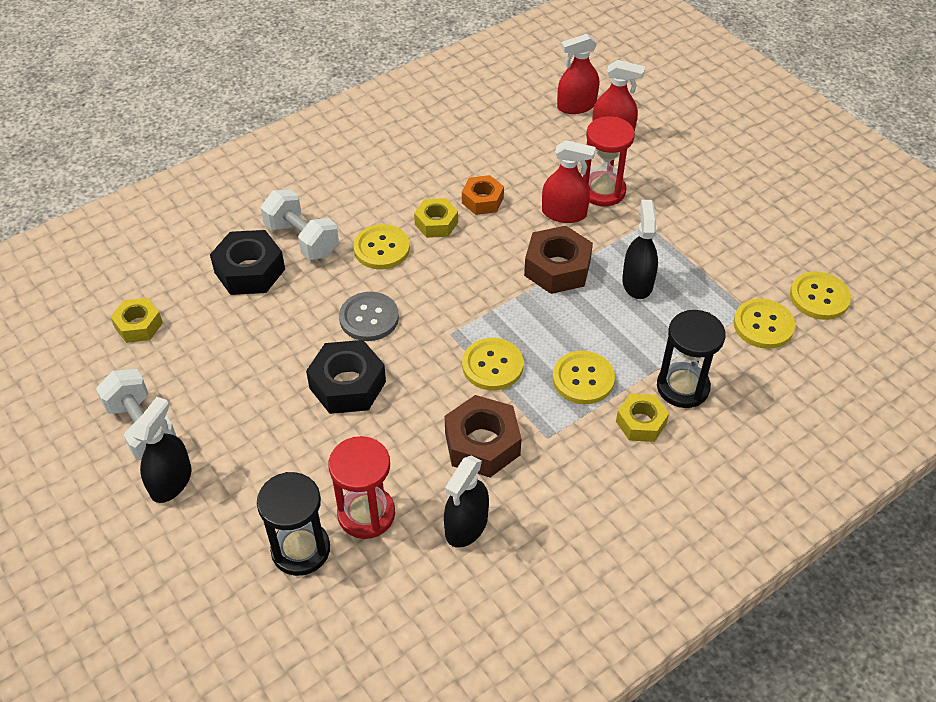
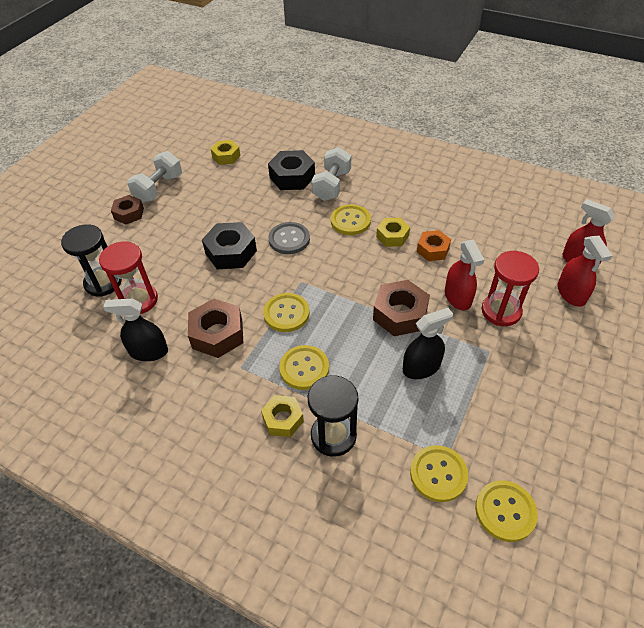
camera: 65 degrees right, 0 degrees up
(171, 481) = (129, 214): black spray bottle -> brown nut

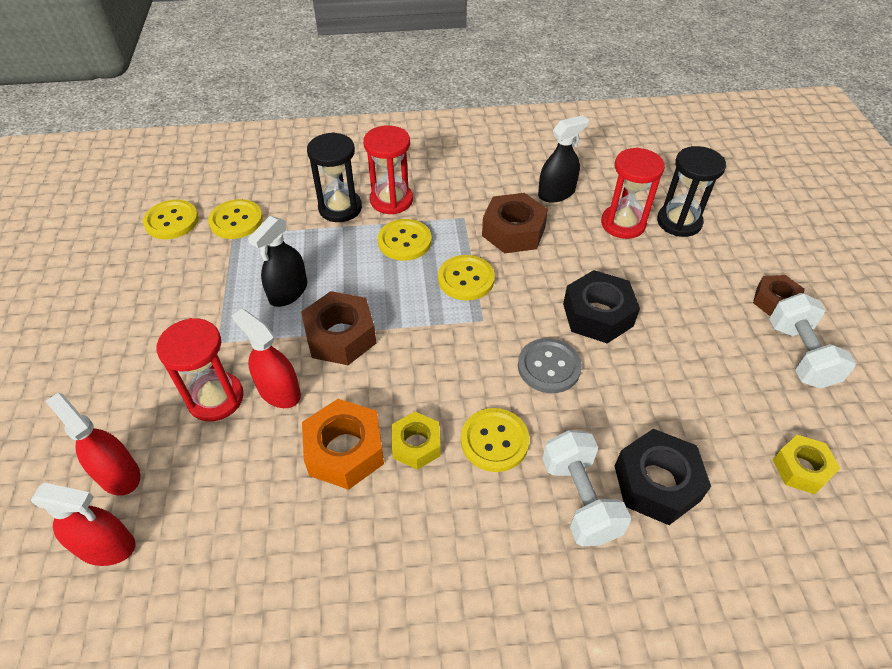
camera: 145 degrees right, 0 degrees up
(283, 419) = (391, 200): yellow nut -> red hourglass
(432, 250) = (345, 451): orange nut -> orange nut, size x1.56

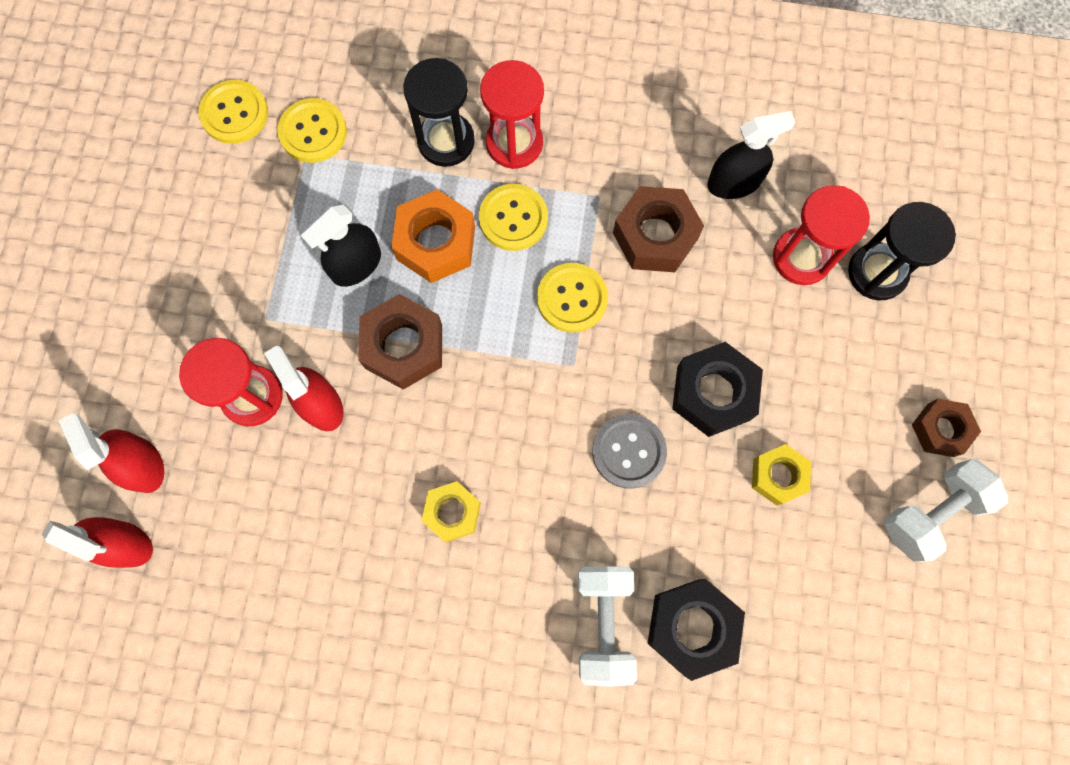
camera: 15 degrees right, 25 degrees up
(345, 451) = (376, 499): orange nut -> orange nut (436, 243)
(494, 441) = (537, 530): yellow button -> none
(799, 355) = (931, 513): white dumbbell -> white dumbbell turned 45 degrees clockwise
(801, 468) = (856, 654): yellow nut -> yellow nut (778, 476)

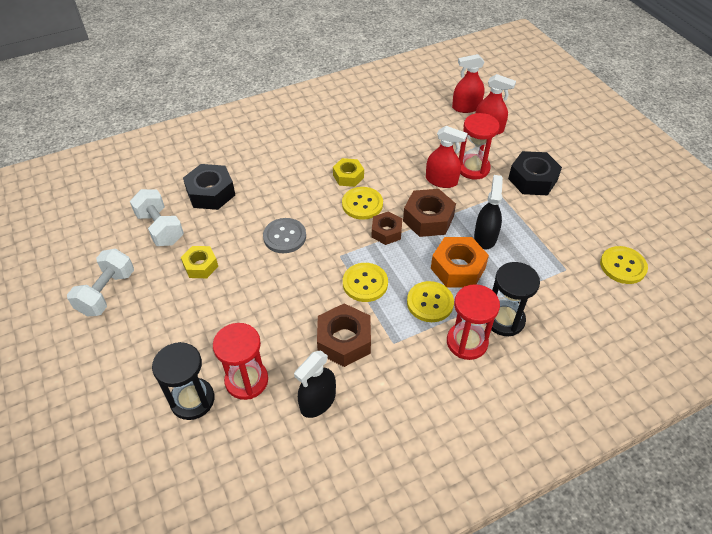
camera: 145 degrees right, 25 degrees down
(313, 132) = (575, 281): yellow button -> yellow button (362, 204)
(603, 622) = (252, 176): white dumbbell -> white dumbbell (160, 228)
(713, 393) = (257, 282): black nut -> black nut (532, 179)
(940, 429) = (115, 334): brown nut -> brown nut (386, 232)

